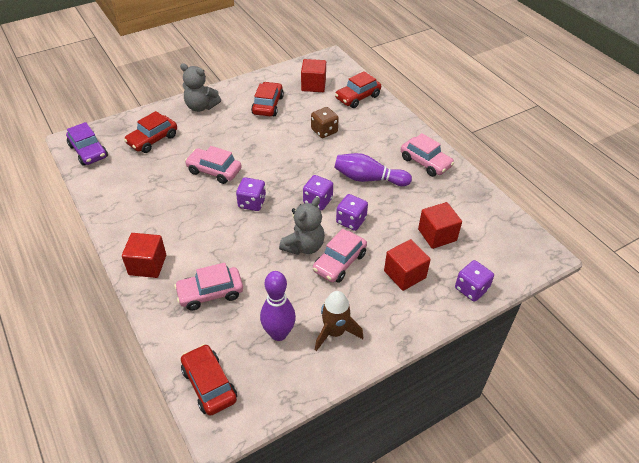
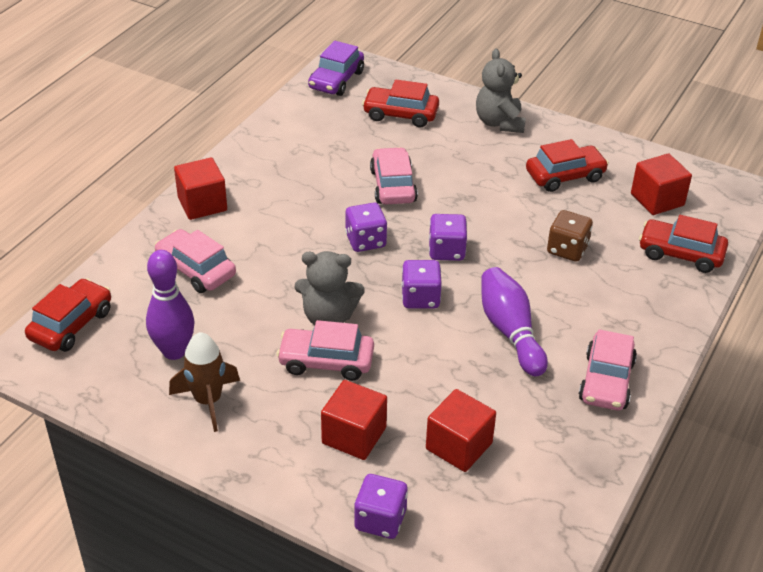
camera: 60 degrees right, 5 degrees down
(351, 221) = (411, 344): purple dice -> purple dice (446, 251)

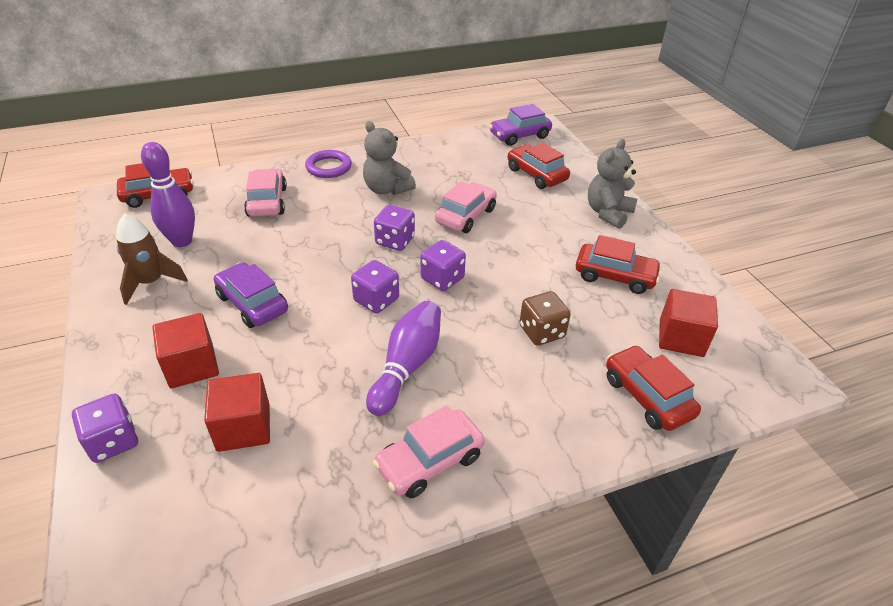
camera: 40 degrees right, 0 degrees up
(202, 204) = (328, 167): red cube -> purple ring
(326, 361) = (252, 303): pink car -> purple car
(328, 317) = (297, 276): grey teddy bear -> grey teddy bear (387, 189)

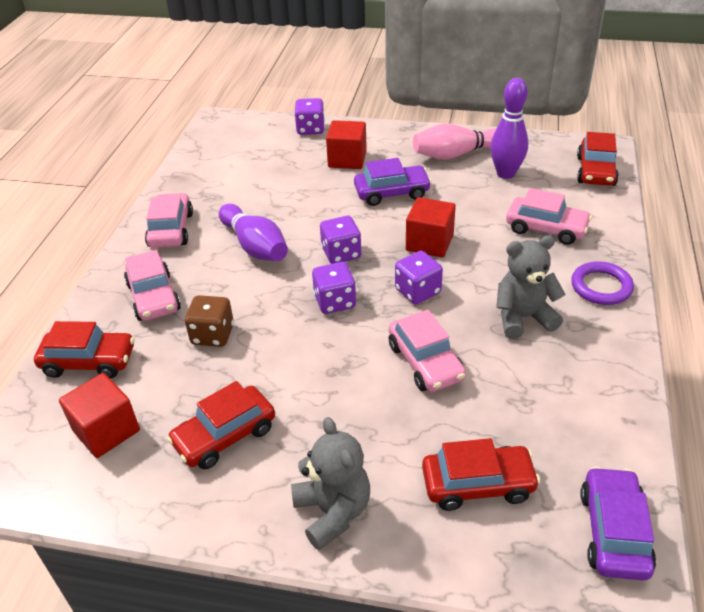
camera: 125 degrees right, 0 degrees up
(151, 282) = (456, 154): brown rocket -> pink bowling pin
(243, 427) = (274, 169): red cube -> red cube (429, 243)
(539, 402) = (154, 297): none -> pink car

